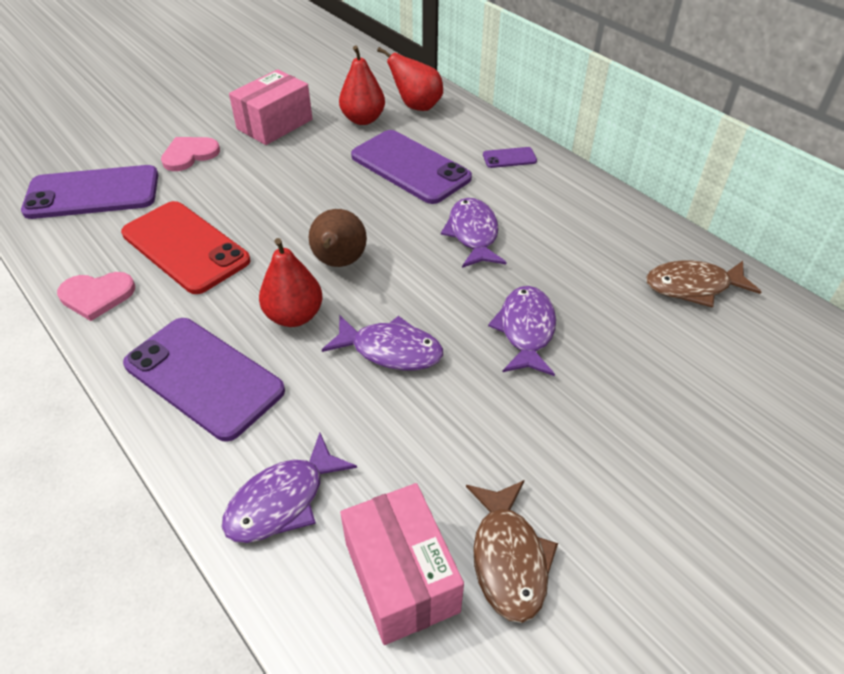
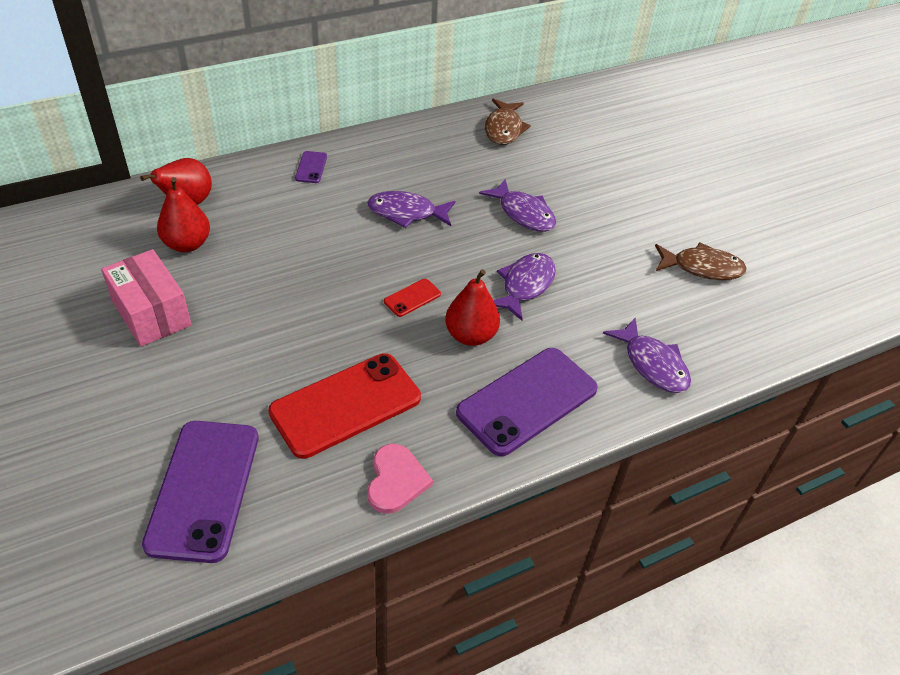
camera: 80 degrees left, 0 degrees up
(189, 155) = (171, 393): pink heart -> none
(339, 263) = (412, 298): brown pear -> red phone
(401, 577) = (712, 315): pink box -> none
(410, 167) = (292, 228): purple phone -> none
(526, 330) = (523, 213): purple fish -> purple fish turned 150 degrees counterclockwise

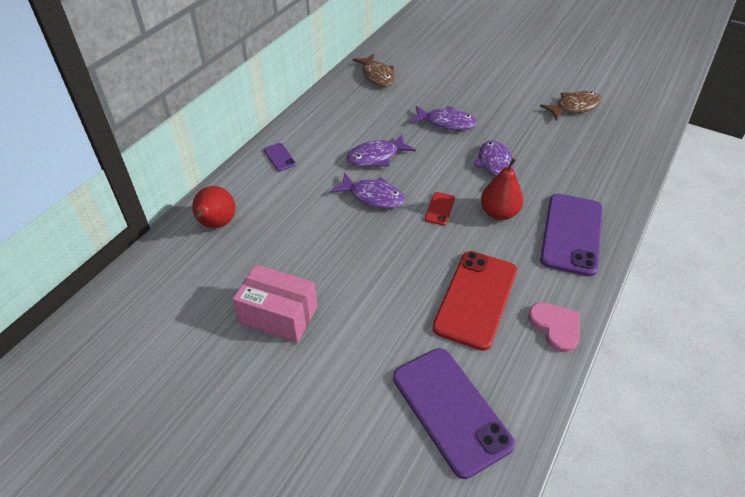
camera: 30 degrees left, 0 degrees up
(187, 244) = (250, 253): red pear -> none
(652, 364) = (609, 175): purple fish -> purple fish (373, 196)

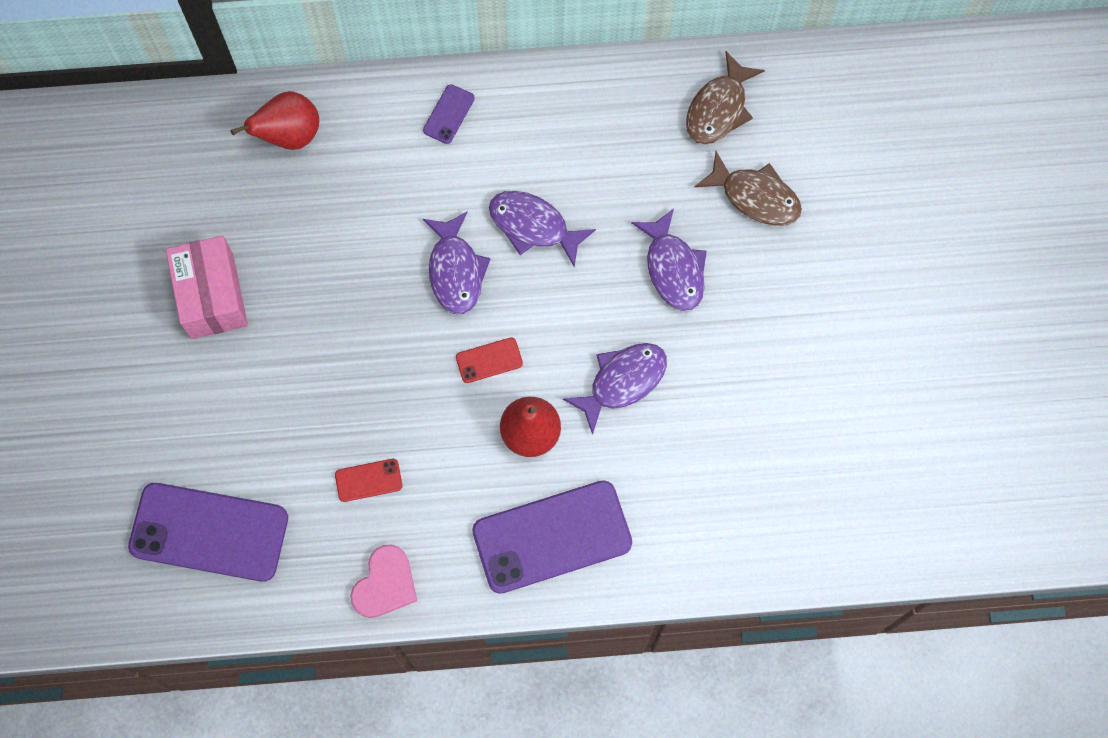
camera: 55 degrees right, 25 degrees up
(451, 410) = (209, 532): purple phone -> purple phone turned 75 degrees clockwise
(475, 299) = (368, 480): red phone -> red phone, size x0.43
(574, 107) = (846, 421): brown fish -> brown fish (755, 196)

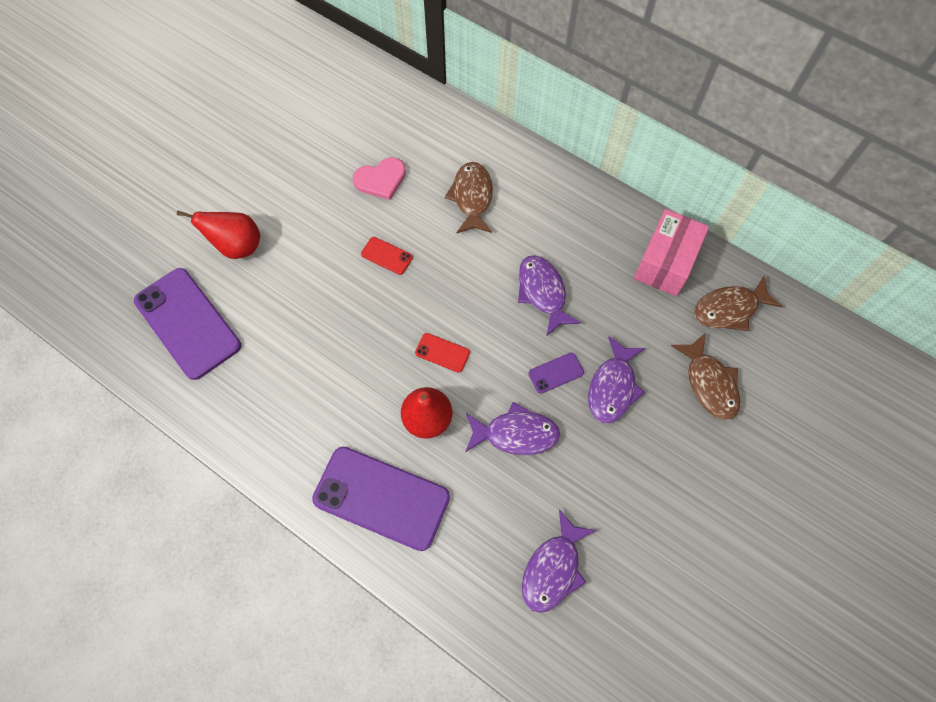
camera: 40 degrees right, 5 degrees down
(212, 296) = (317, 192): pink box -> pink box (665, 262)
(289, 135) = (442, 137): red pear -> red pear (237, 246)
(368, 480) = (304, 367): red phone -> red phone (387, 256)
(379, 180) = (472, 197): none -> brown fish
(385, 584) = (254, 439): pink heart -> pink heart (381, 179)
(449, 114) = (547, 190): purple phone -> purple phone (556, 373)
(455, 271) = (470, 283): purple fish -> purple fish (553, 568)

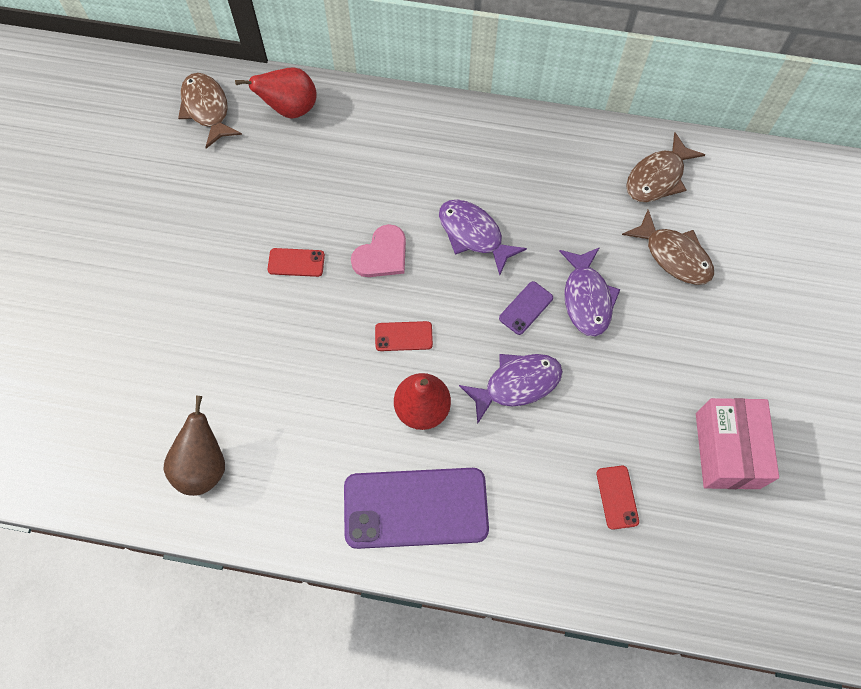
camera: 25 degrees left, 0 degrees up
(187, 323) = (114, 422): purple phone -> none
(235, 387) = (203, 465): none -> brown pear
(237, 246) = (128, 318): red pear -> red pear (290, 109)
(381, 179) = (249, 187): pink heart -> pink heart (382, 255)
(472, 197) = (354, 168): brown fish -> brown fish (207, 109)
(553, 568) = (617, 497): purple fish -> red phone
(665, 262) = (577, 157): pink box -> pink box (727, 450)

